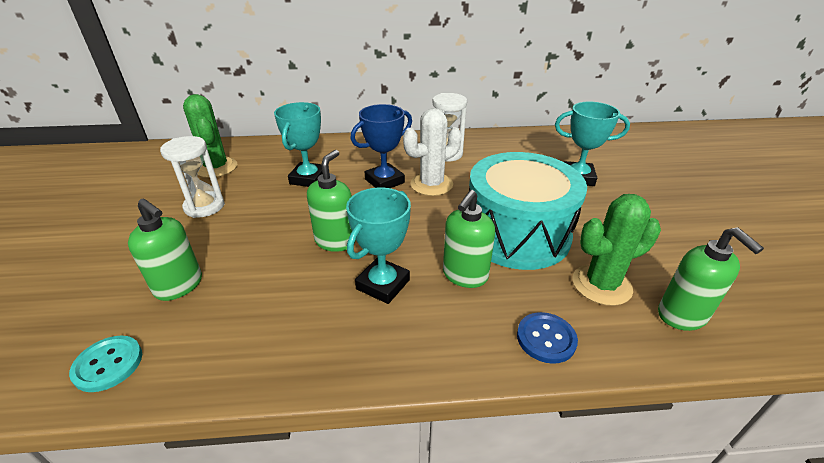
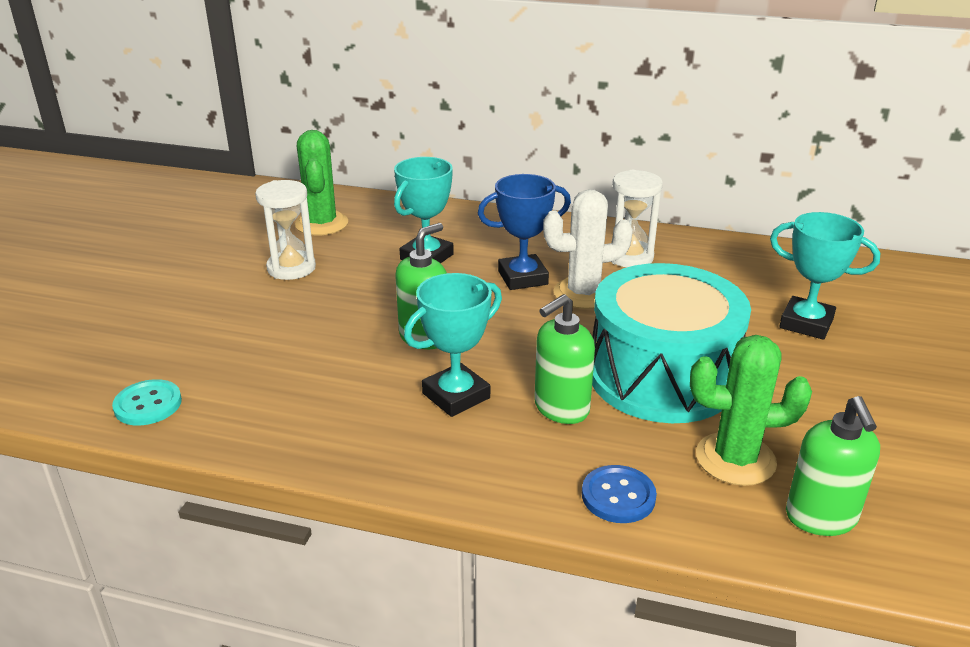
camera: 20 degrees right, 5 degrees down
(179, 286) = (236, 348): green soap dispenser -> none

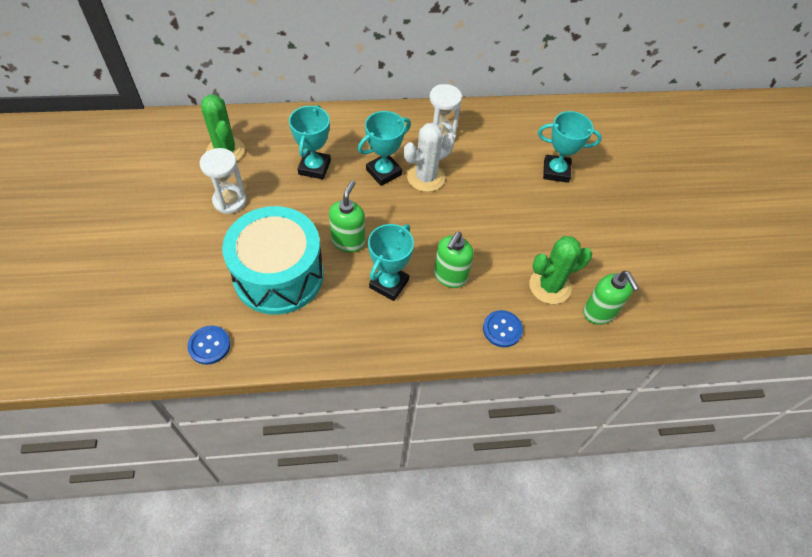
camera: 25 degrees left, 25 degrees up
(148, 404) = (209, 345): turquoise button -> blue button
(522, 277) = (383, 172): blue trophy -> turquoise trophy
(661, 377) = (494, 236): turquoise drum -> turquoise drum (278, 275)

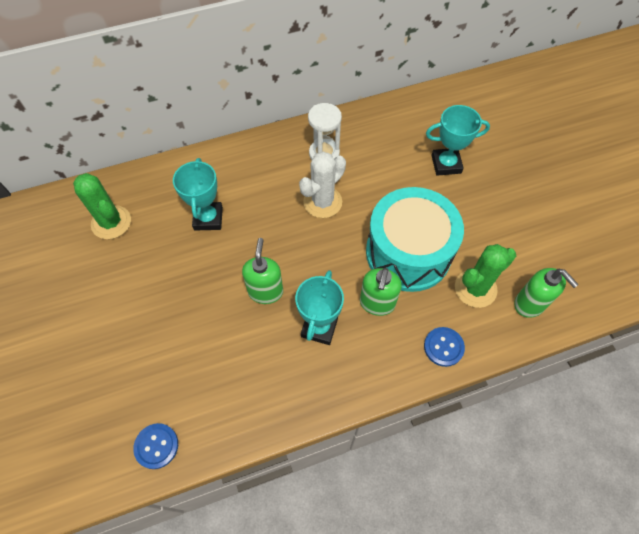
camera: 10 degrees left, 5 degrees up
(229, 201) = (131, 277): white hourglass -> none
(278, 275) = (205, 347): turquoise drum -> turquoise drum (408, 252)
(383, 172) = (279, 206): turquoise trophy -> none

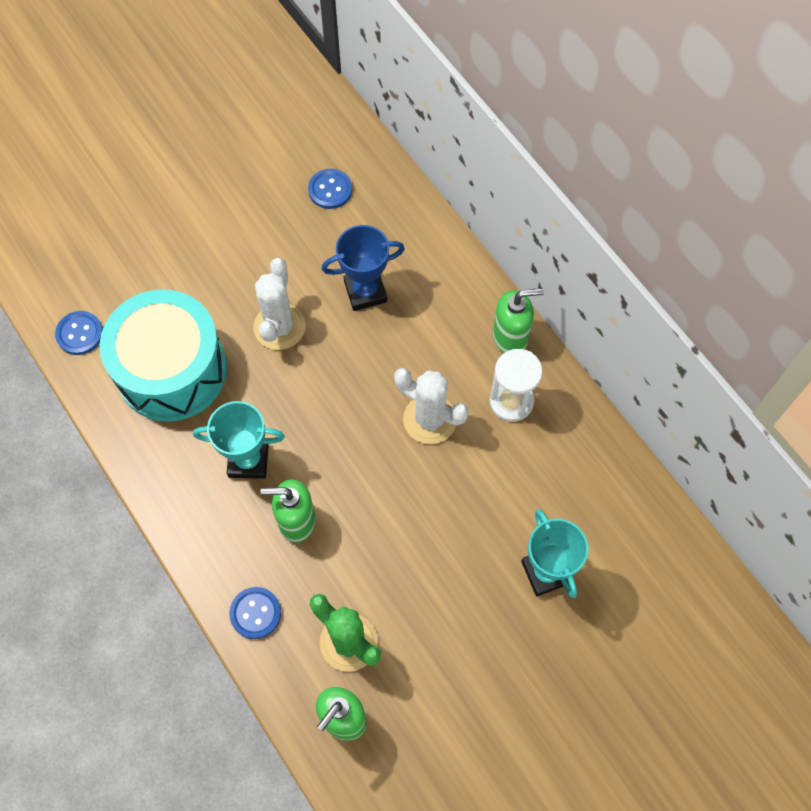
camera: 75 degrees right, 5 degrees up
(111, 222) = (330, 190): green cactus -> blue button
(208, 218) = (365, 292): turquoise trophy -> blue trophy
(214, 282) = (279, 327): none -> white cactus
(265, 291) = (281, 387): green soap dispenser -> green soap dispenser (510, 337)
(408, 252) = (381, 545): turquoise drum -> turquoise drum (171, 370)

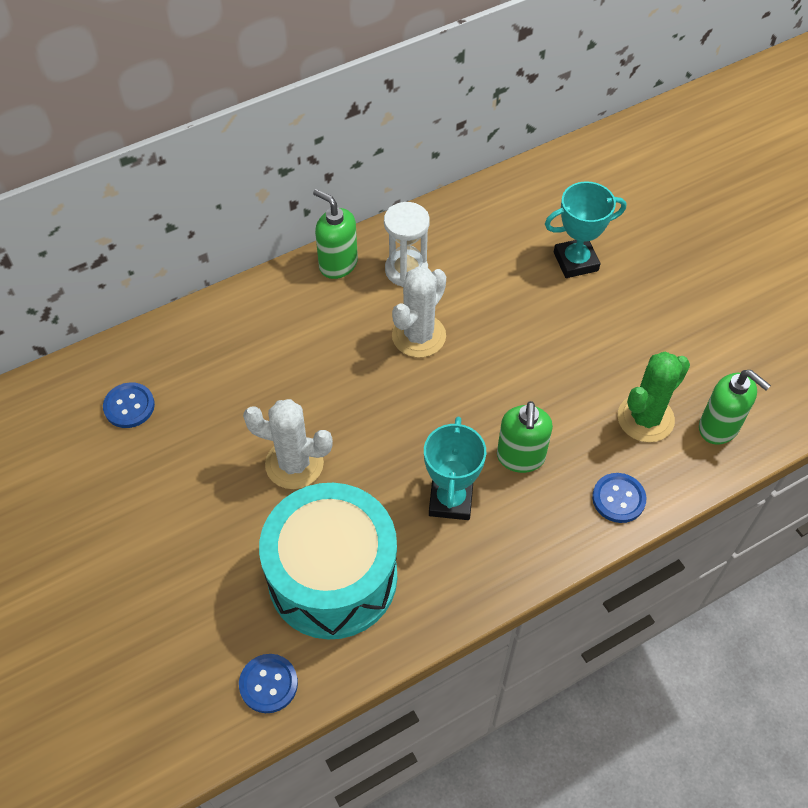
camera: 85 degrees left, 10 degrees down
(365, 292) = (265, 381): blue trophy -> none
(510, 337) = (338, 264): green soap dispenser -> green soap dispenser turned 45 degrees counterclockwise

